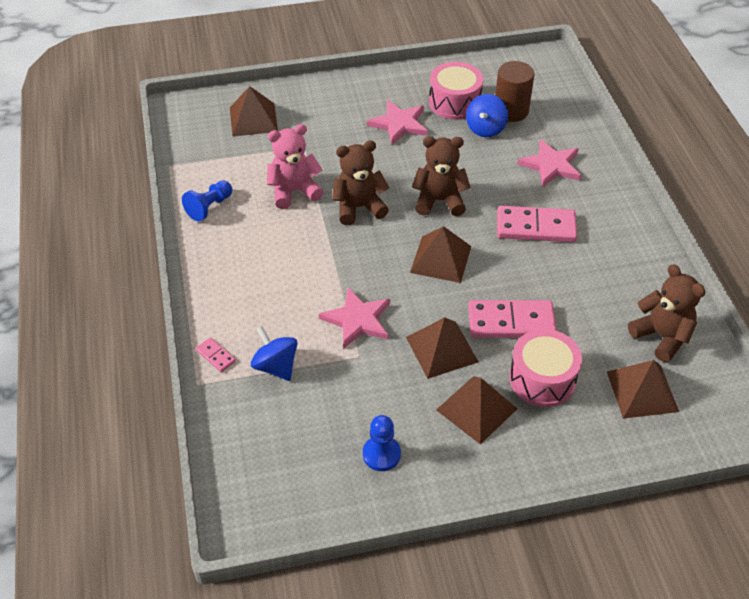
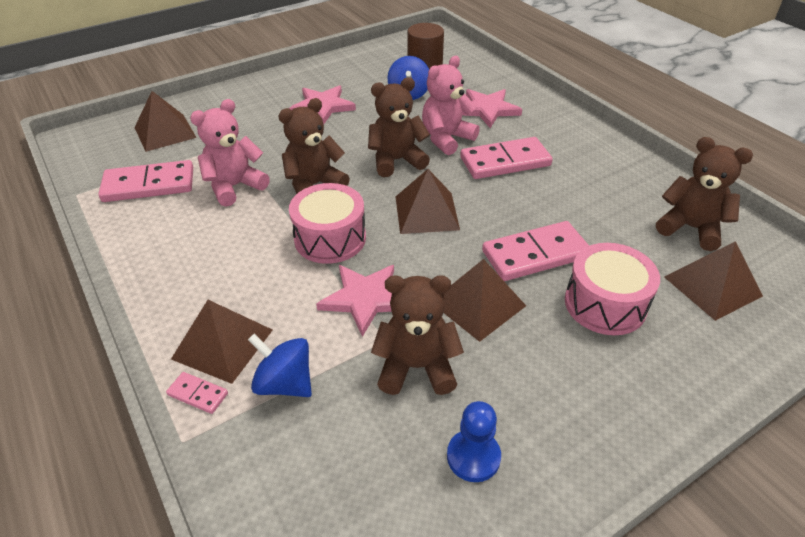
camera: 20 degrees left, 5 degrees down
(209, 207) = (138, 224): blue pawn -> none
(226, 171) = (149, 185): none -> pink domino
(372, 383) = (416, 367): none -> brown teddy bear
(454, 102) = (368, 80): pink drum -> pink drum (330, 238)
(477, 409) = (555, 360): brown pyramid -> brown pyramid (223, 344)
(495, 189) = (446, 139): none -> pink teddy bear

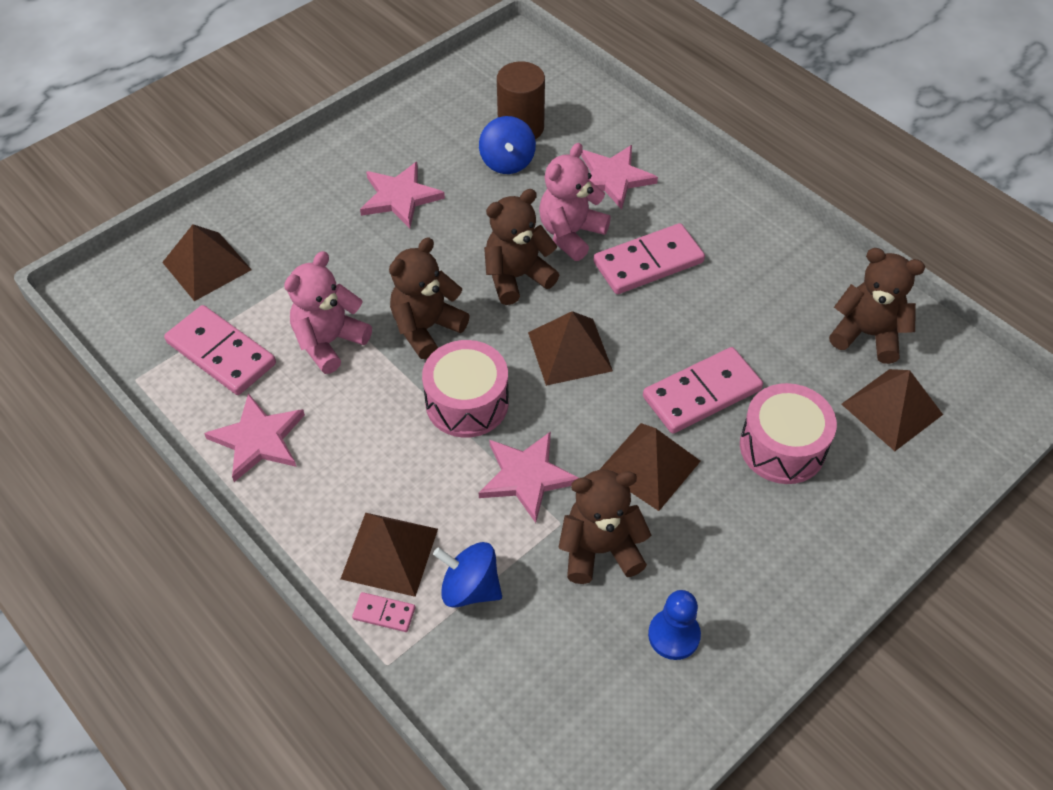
camera: 10 degrees left, 10 degrees up
(149, 185) = (221, 353): pink domino -> pink domino turned 60 degrees clockwise
(150, 244) = (258, 439): none -> pink star

